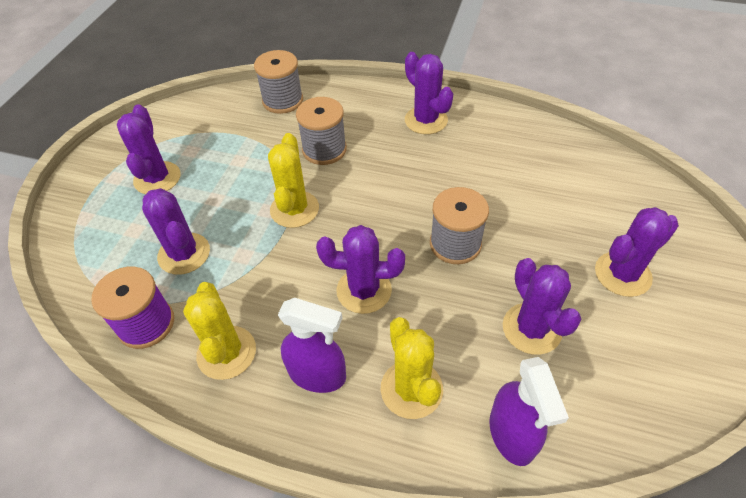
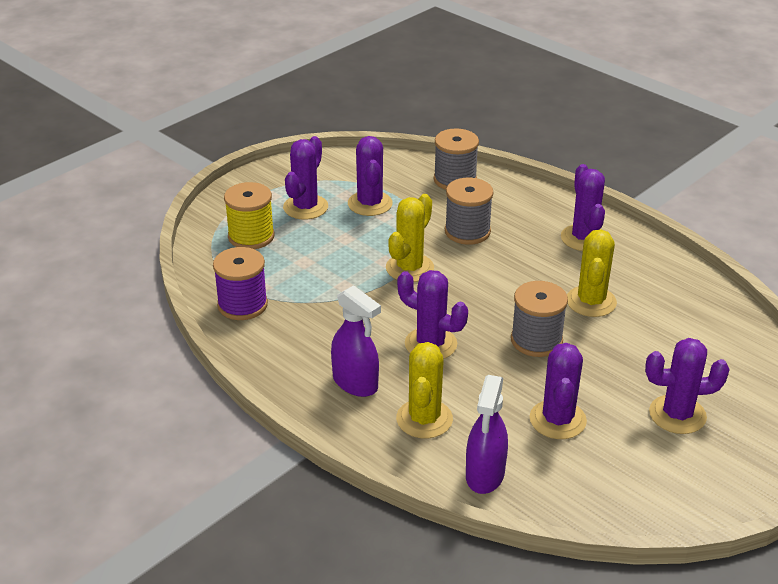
camera: 25 degrees right, 15 degrees down
(116, 233) = (251, 236): none -> yellow spool
(184, 254) = (297, 269): purple cactus -> purple cactus (370, 204)
(226, 352) = (293, 344): yellow cactus -> yellow cactus (591, 302)

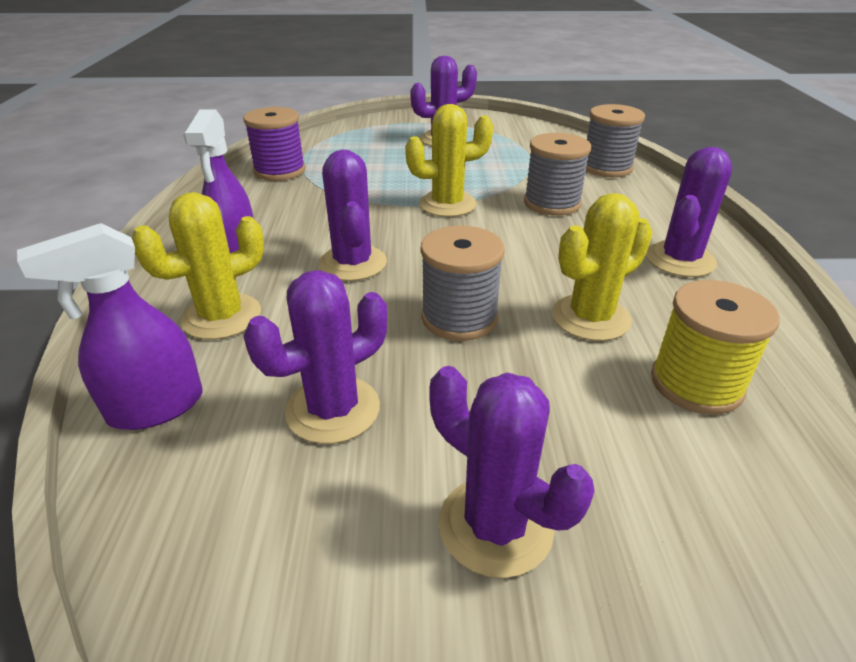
camera: 45 degrees right, 0 degrees up
(251, 236) = (370, 140): yellow spool -> yellow spool (696, 383)
(370, 204) = (497, 155): purple cactus -> none

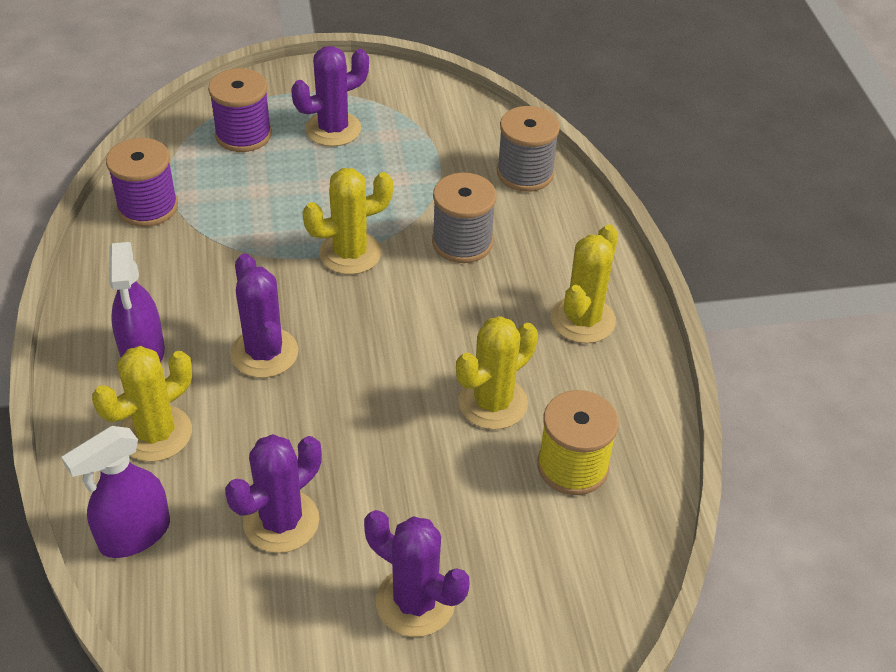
camera: 10 degrees left, 10 degrees up
(370, 139) = (243, 135): none -> purple spool
(459, 317) = (375, 414): grey spool -> none
(680, 260) = (582, 320): purple cactus -> yellow cactus

